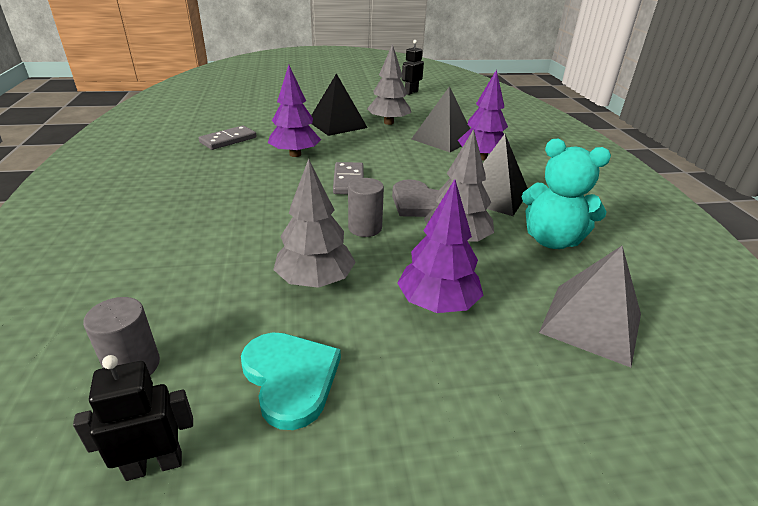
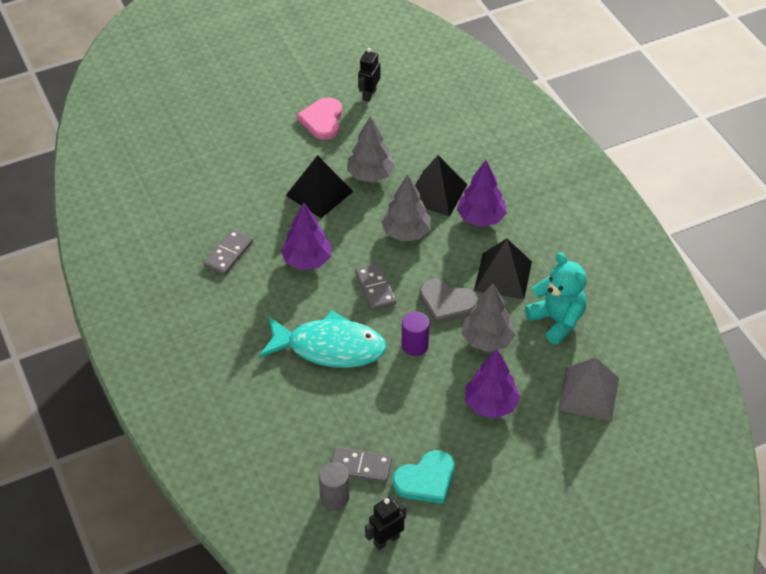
camera: 15 degrees left, 15 degrees up
(205, 334) = (360, 466): none -> grey domino
(266, 212) = (329, 348): none -> turquoise fish
(290, 378) = (426, 480): turquoise heart -> turquoise heart turned 105 degrees clockwise
(315, 281) = (404, 407): grey tree -> grey tree (406, 233)
(365, 228) = (415, 345): grey cylinder -> purple cylinder
(366, 96) = (322, 120): none -> pink heart
(552, 240) = (557, 320): turquoise teddy bear -> turquoise teddy bear turned 135 degrees counterclockwise

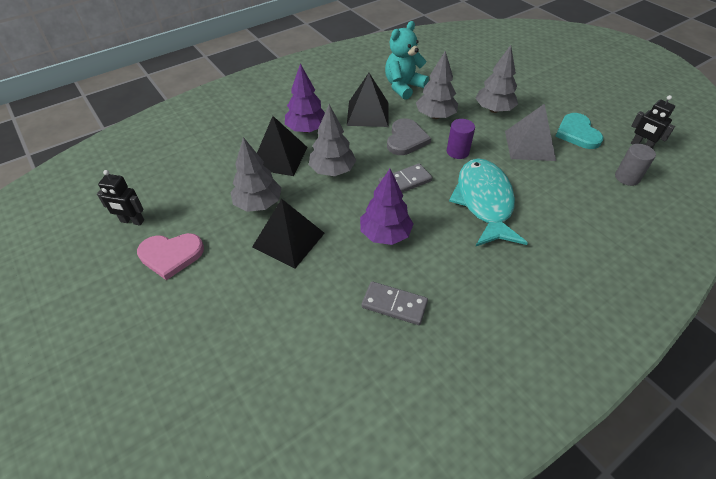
camera: 100 degrees left, 0 degrees up
(360, 466) = (590, 167): grey domino -> none
(426, 480) = (577, 133): turquoise heart -> turquoise heart turned 150 degrees counterclockwise
(490, 404) = (494, 110): purple tree -> grey tree
(588, 394) = (461, 71): grey pyramid -> grey pyramid (529, 145)

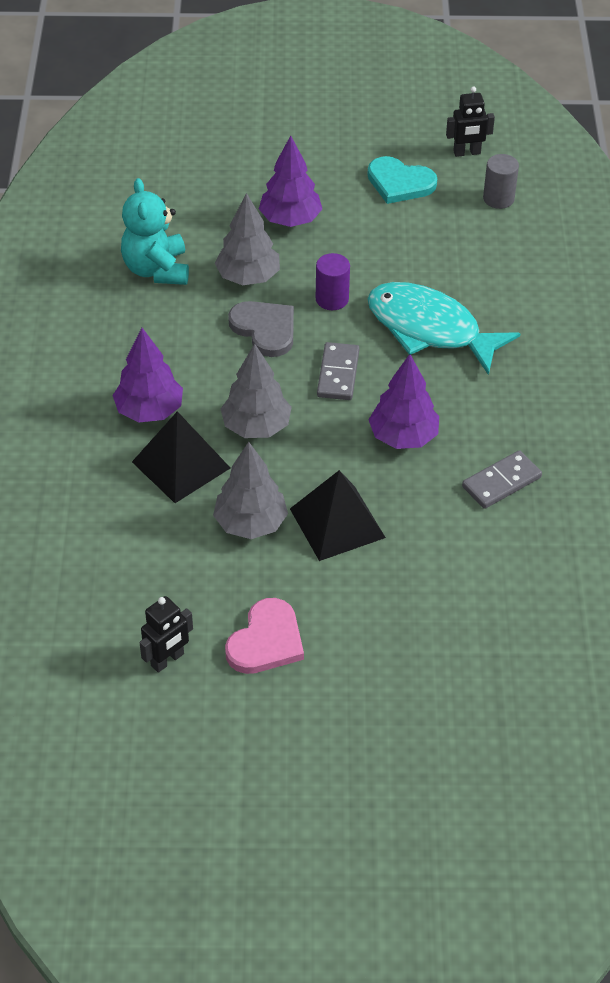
camera: 55 degrees left, 0 degrees up
(368, 113) = (177, 335): black pyramid -> none
(494, 110) = (290, 220): grey tree -> purple tree
(529, 145) = (380, 234): grey pyramid -> none

